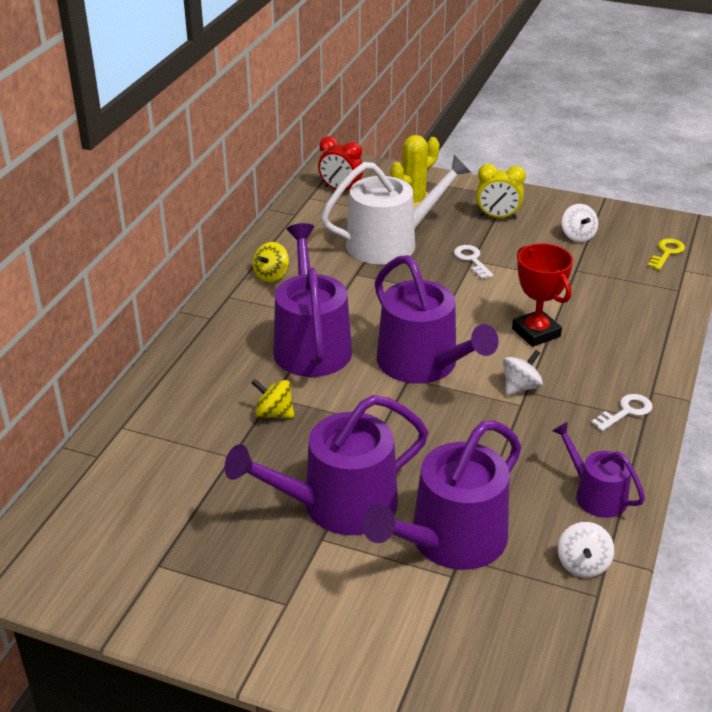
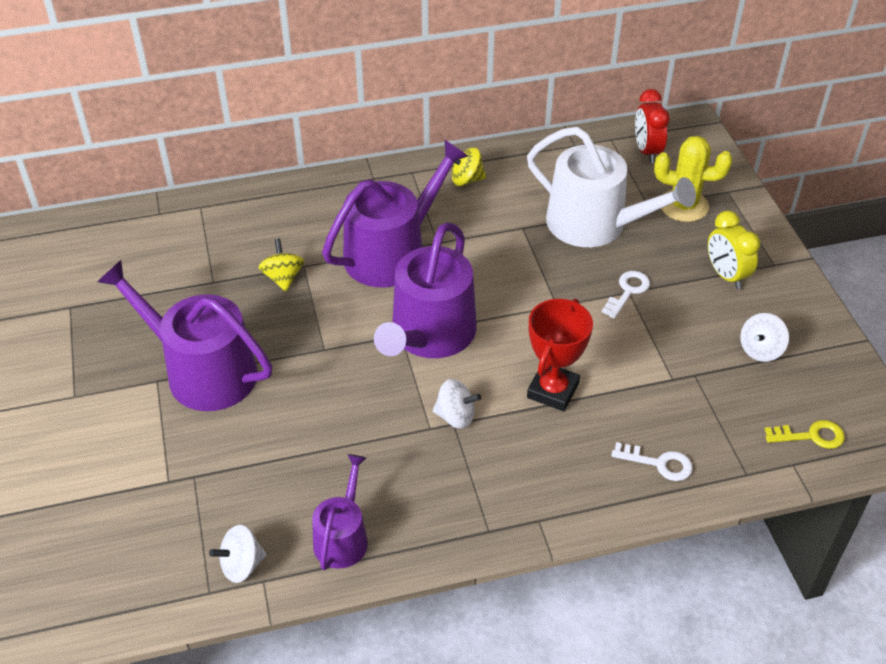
camera: 55 degrees right, 10 degrees up
(450, 541) = (209, 461): purple watering can -> none
(626, 411) = (487, 512): white key -> white key (659, 463)

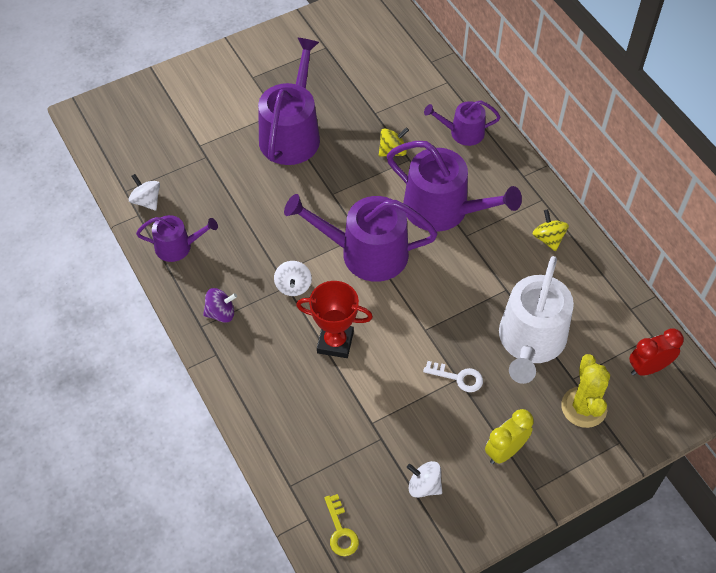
camera: 75 degrees right, 10 degrees up
(286, 211) = (462, 132): none -> purple watering can
(474, 503) = (221, 313): none -> purple spinning top
(659, 463) = (284, 423): white key -> none

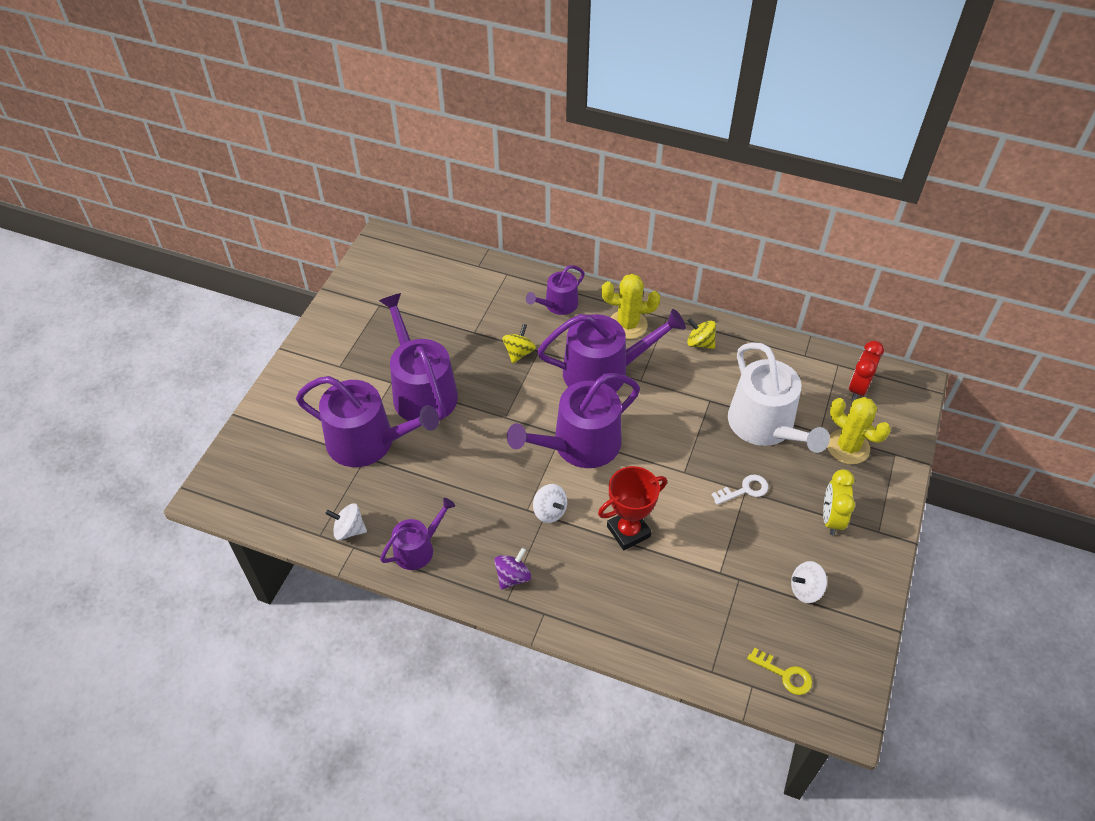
camera: 40 degrees left, 5 degrees down
(218, 146) = (368, 442): none -> purple watering can
(503, 184) = (627, 325): none -> yellow cactus

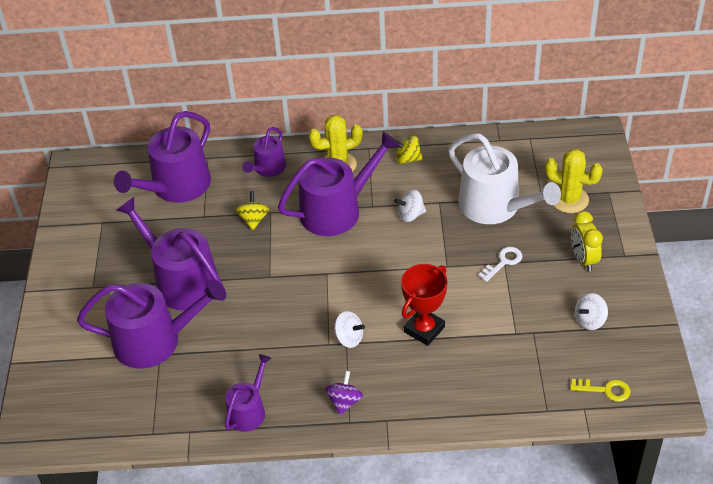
camera: 20 degrees left, 5 degrees down
(349, 530) = (177, 419): white spinning top -> white spinning top (410, 215)
(579, 445) = (347, 276): purple watering can -> purple watering can (176, 187)
(858, 388) = (555, 151): red clock -> none

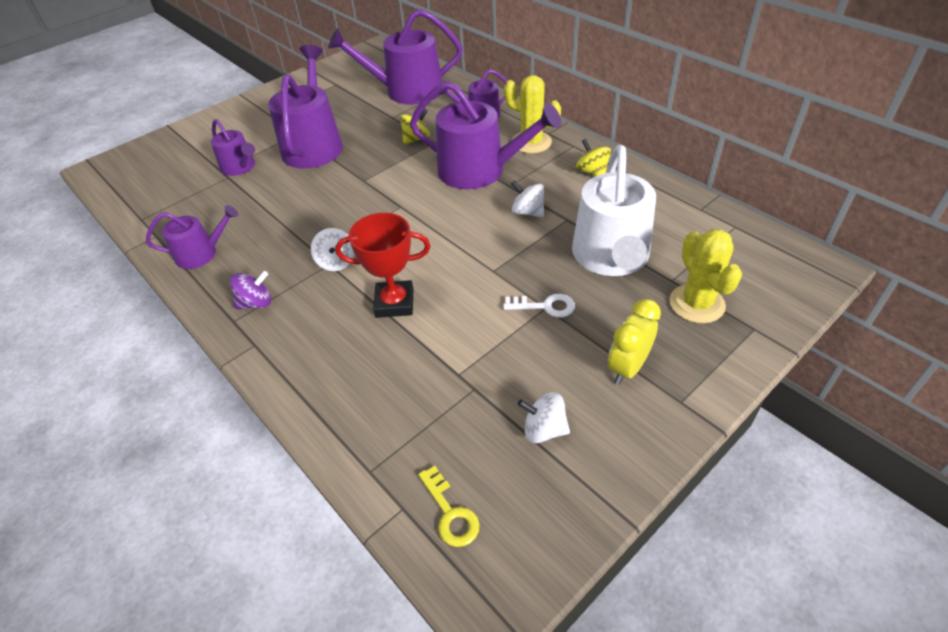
camera: 50 degrees right, 0 degrees up
(155, 340) = (240, 167): purple watering can -> purple watering can, size x0.55

